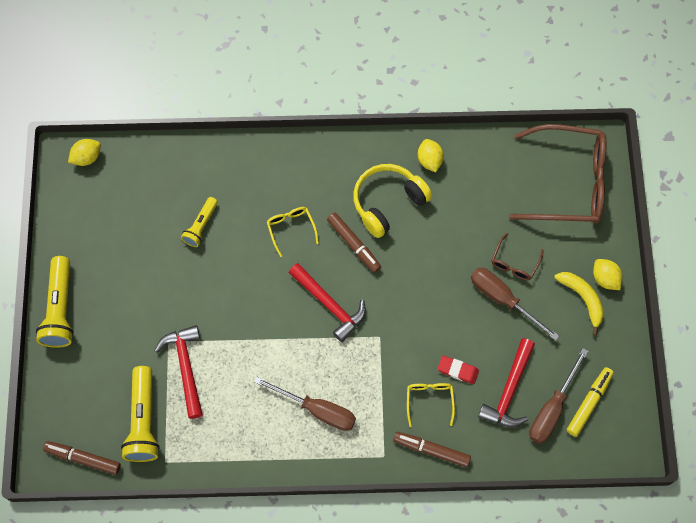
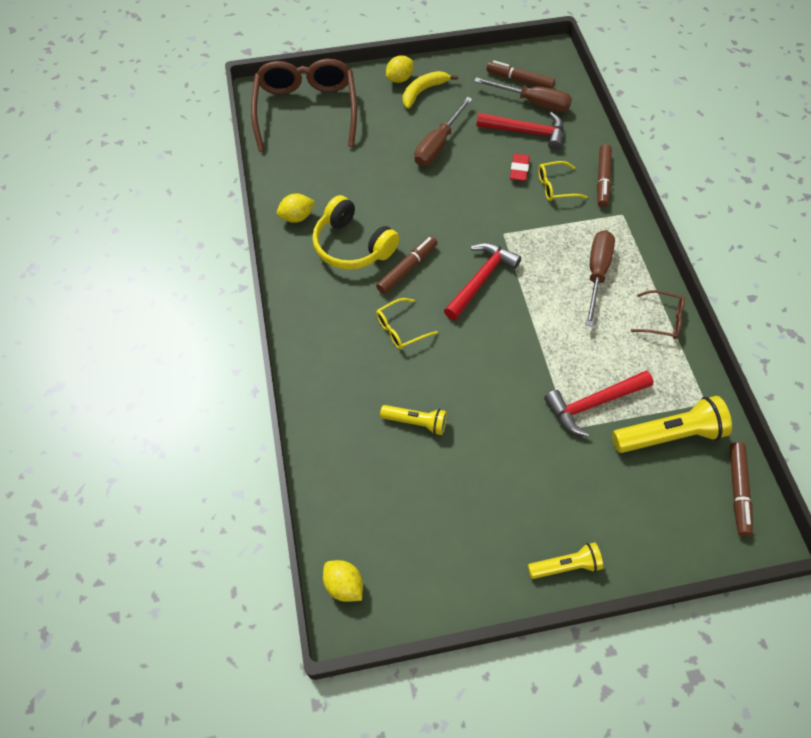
camera: 100 degrees left, 10 degrees down
(60, 309) = (565, 566): yellow flashlight -> yellow flashlight, size x0.60
(514, 263) = (398, 140): brown glasses -> brown glasses (662, 320)
(589, 403) = (519, 80): yellow marker -> brown marker

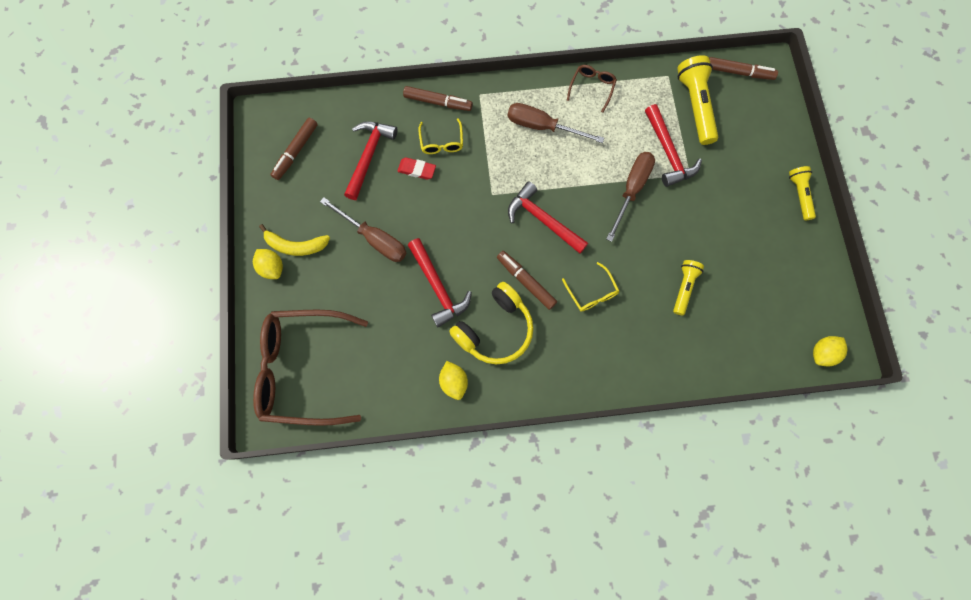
camera: 85 degrees left, 15 degrees up
(393, 197) = (438, 287): none -> red hammer
(423, 91) = (296, 246): yellow banana -> yellow banana turned 45 degrees counterclockwise
(533, 103) = (330, 144): brown screwdriver -> brown screwdriver (631, 190)

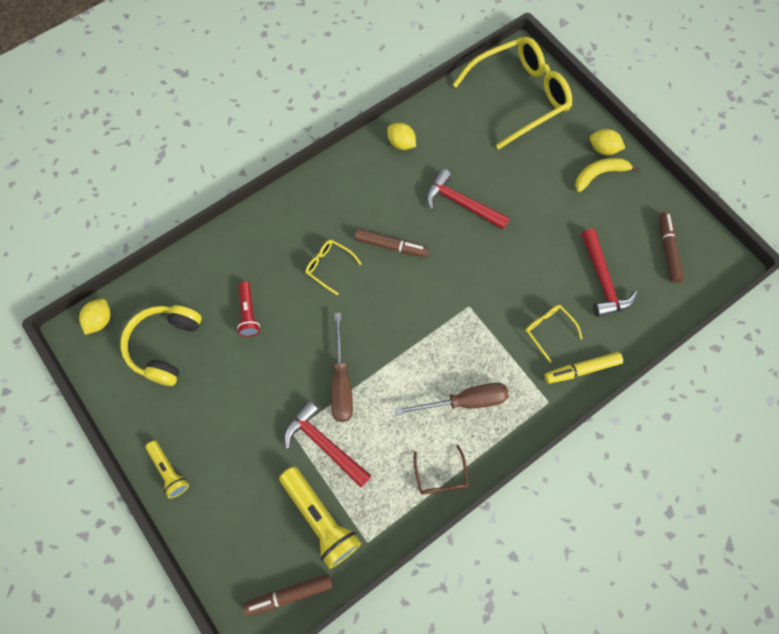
camera: 150 degrees right, 5 degrees down
(303, 369) = (519, 96): brown glasses -> yellow glasses
(374, 239) = (541, 213): brown screwdriver -> none
(417, 170) = (551, 291): red eraser -> none
(438, 102) = (581, 369): brown marker -> yellow marker
(495, 329) = (393, 196): yellow headphones -> yellow headphones (165, 346)
(543, 220) = (408, 307): red hammer -> none
(684, 288) = (248, 313): yellow flashlight -> red flashlight

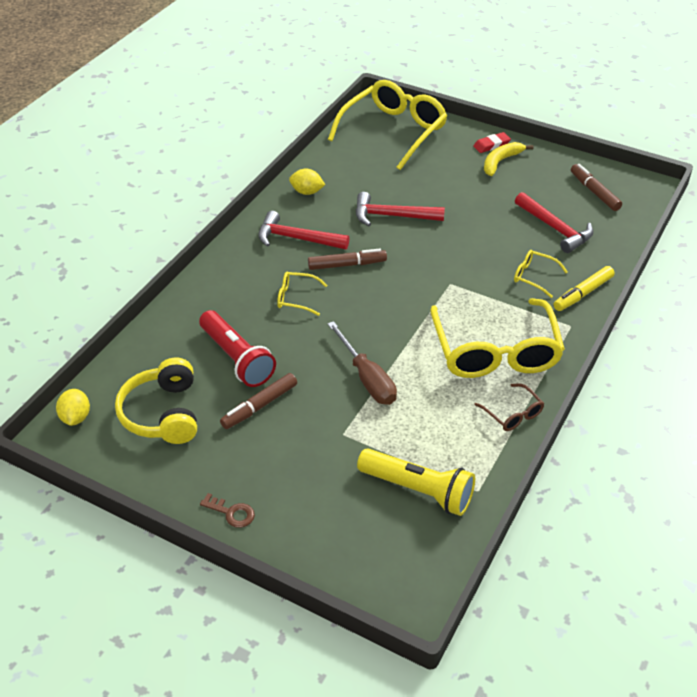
camera: 25 degrees left, 25 degrees down
(169, 471) = (232, 513): yellow flashlight -> brown key
(248, 313) = (237, 359): red flashlight -> red flashlight, size x1.67
(289, 594) = (428, 564): brown marker -> brown marker (259, 406)
(324, 444) = (382, 431): red hammer -> red hammer (297, 238)
(465, 401) = (495, 351): brown screwdriver -> yellow glasses
(603, 149) = (491, 145): yellow lemon -> red eraser

